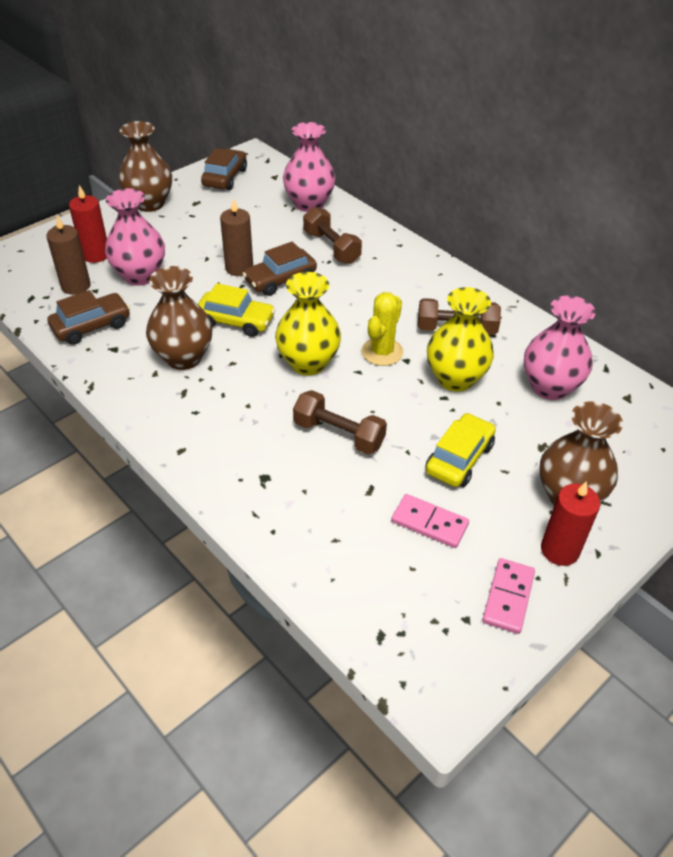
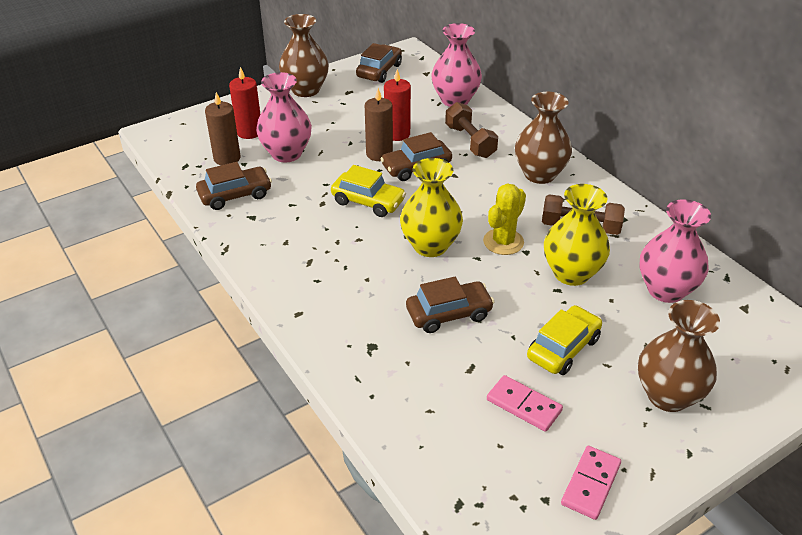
camera: 10 degrees right, 5 degrees down
(183, 357) = (314, 230): brown vase -> brown vase (539, 174)
(339, 434) = (449, 314): brown dumbbell -> brown car
(559, 550) = (650, 445): red candle -> red candle (397, 134)

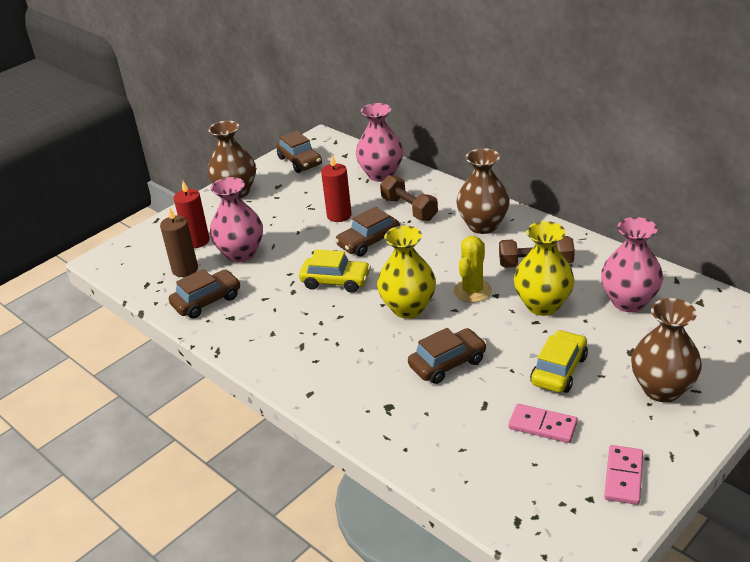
camera: 10 degrees left, 5 degrees down
(379, 71) = (300, 161): brown car -> brown car turned 135 degrees clockwise
(379, 154) = (329, 236): brown candle -> none

